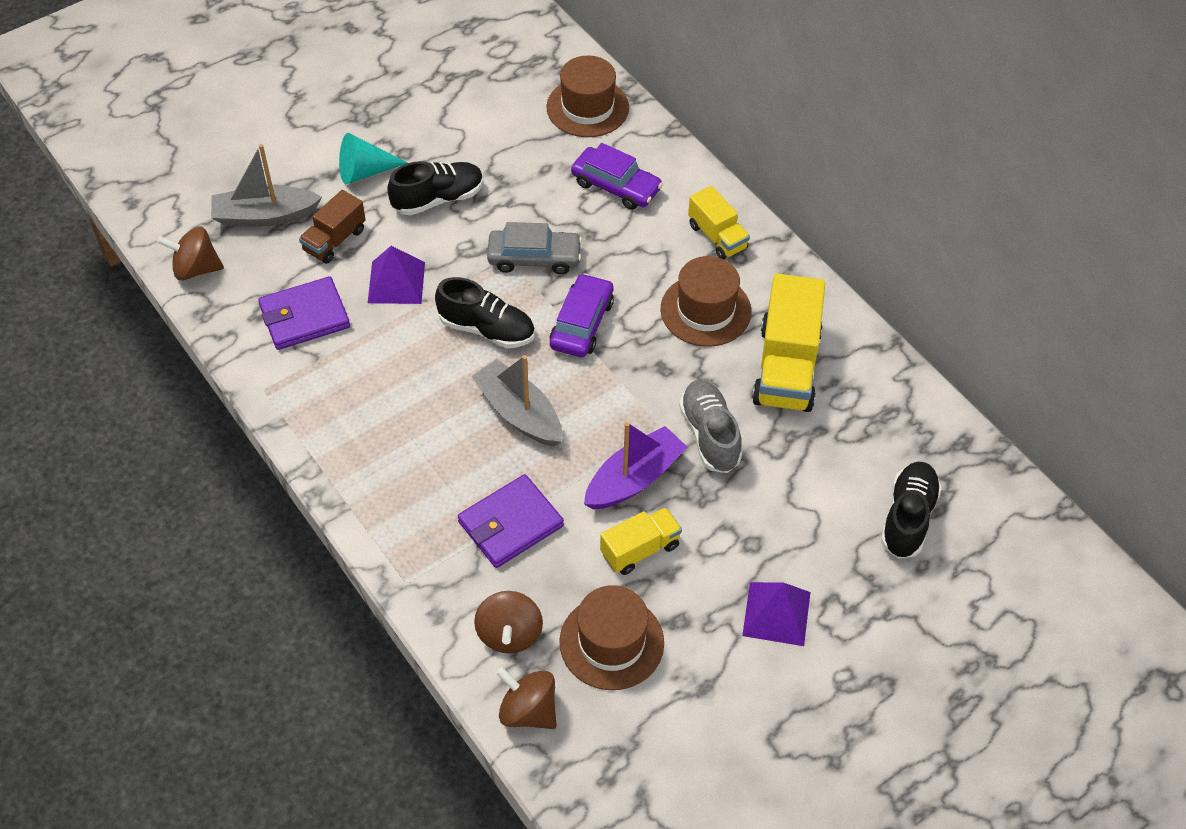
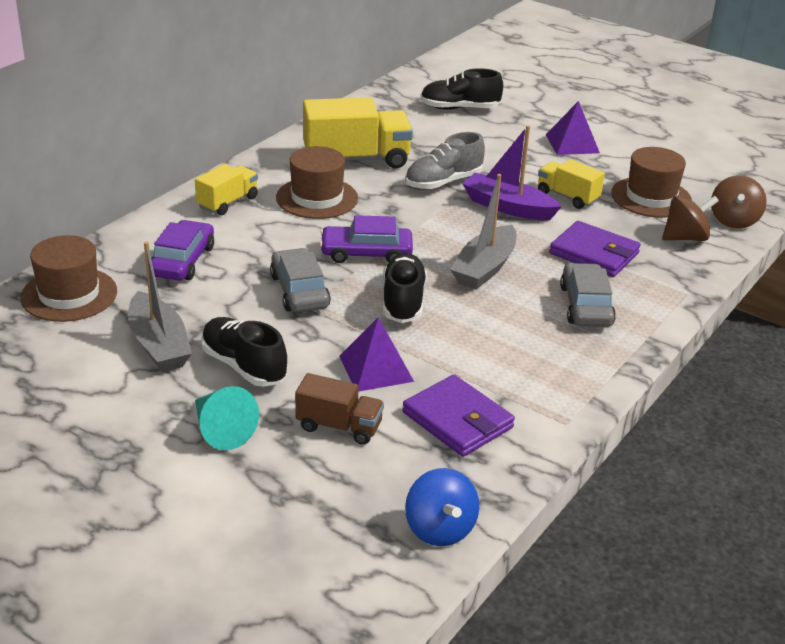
camera: 110 degrees left, 20 degrees down
(196, 269) = (440, 529): brown spinning top -> blue spinning top
(265, 216) = (327, 494): grey boat -> grey boat (159, 344)
(420, 475) = (586, 306): none -> grey car

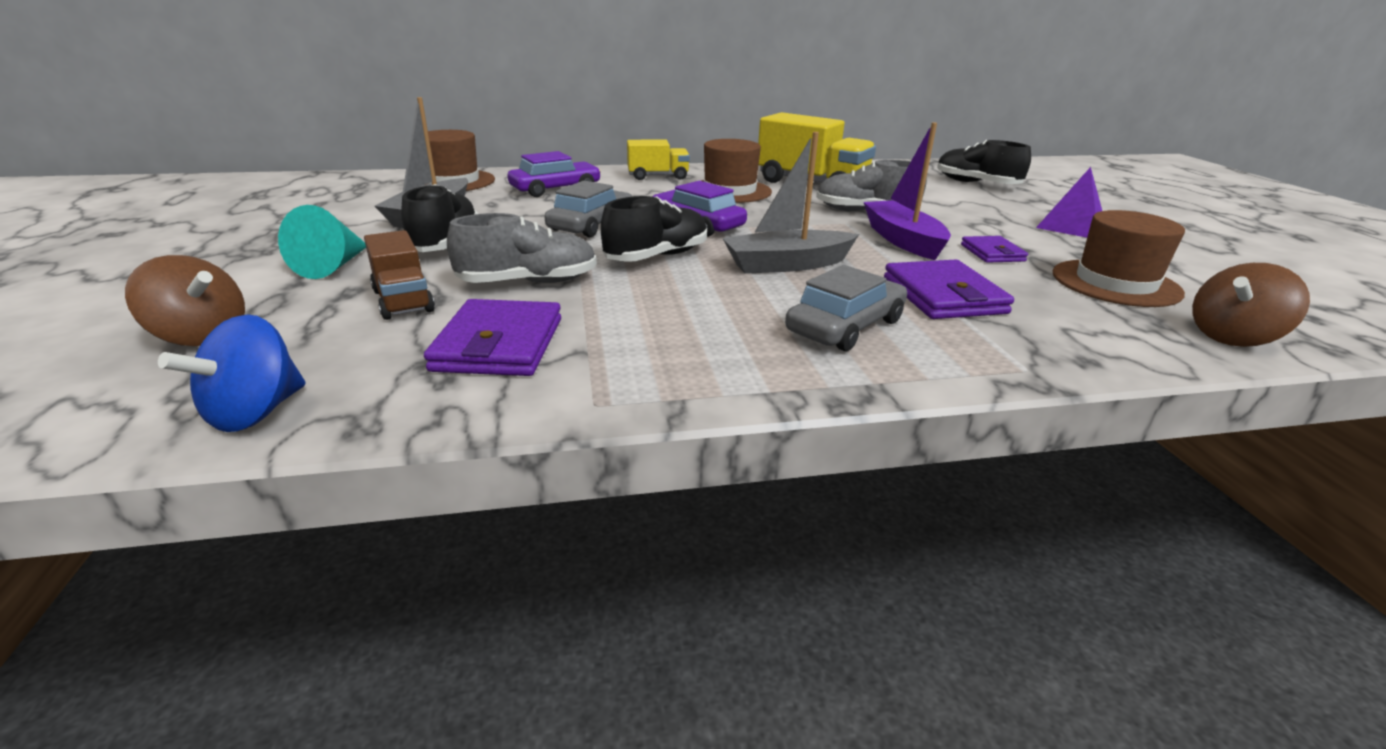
camera: 45 degrees right, 5 degrees down
(376, 368) = (528, 282): purple pyramid -> grey shoe
(567, 197) = (992, 253): yellow truck -> purple wallet
(685, 238) = (1112, 325): brown spinning top -> brown spinning top (201, 336)

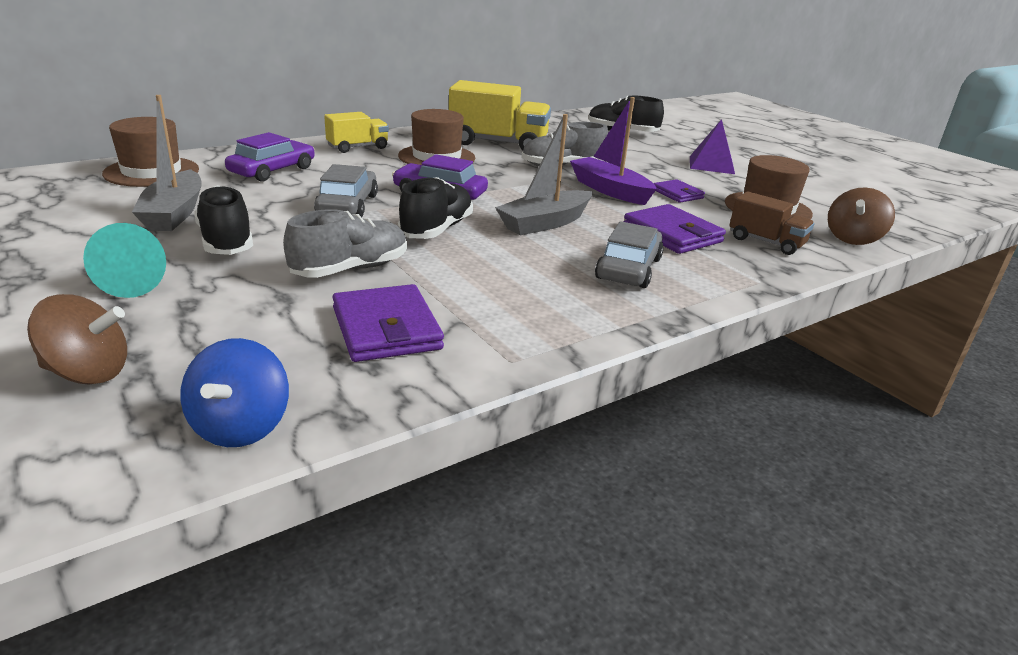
camera: 25 degrees left, 0 degrees up
(403, 301) = (253, 305): brown truck -> brown truck (766, 242)

